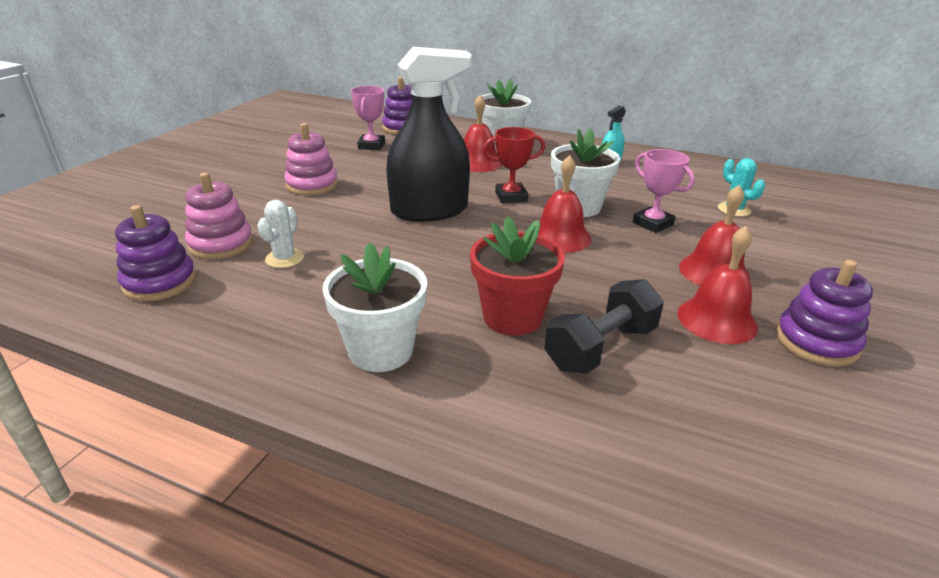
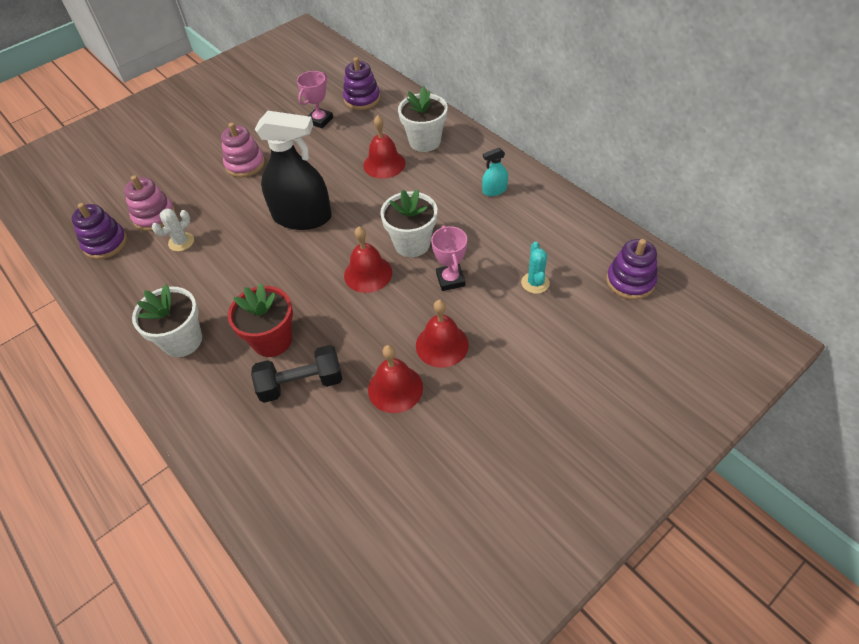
camera: 30 degrees right, 20 degrees up
(511, 197) = (372, 216): red trophy -> none
(816, 342) = (440, 430): purple stacking toy -> purple stacking toy (630, 281)

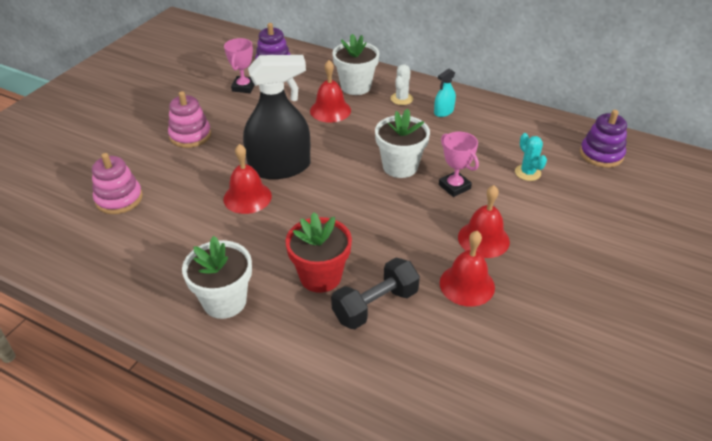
camera: 25 degrees left, 10 degrees down
(105, 243) = (76, 235): purple stacking toy -> none
(181, 242) = (165, 215): white cactus -> white cactus (401, 99)
(368, 274) = (376, 199): red bell -> red bell (247, 197)

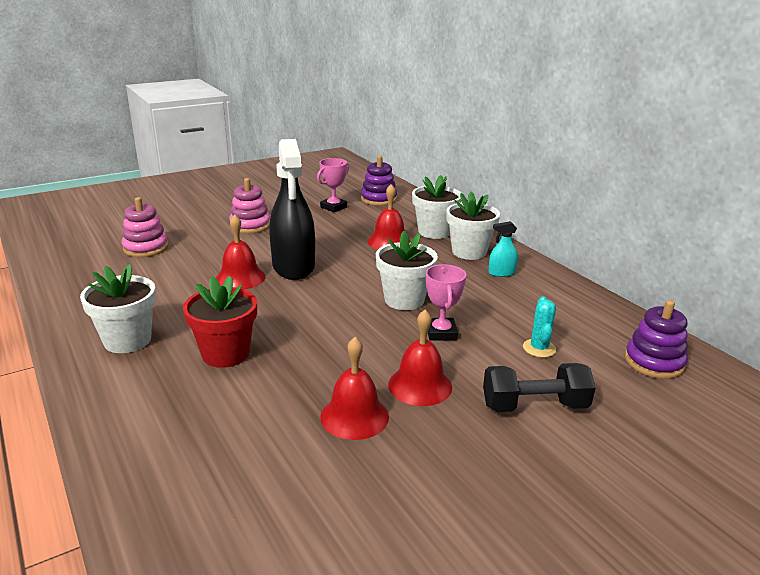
camera: 30 degrees right, 15 degrees down
(280, 167) = (293, 266): black spray bottle -> black spray bottle turned 60 degrees clockwise
(375, 305) = (244, 395): black dumbbell -> black dumbbell (534, 406)
(401, 99) = (469, 252): white cactus -> white flower pot

